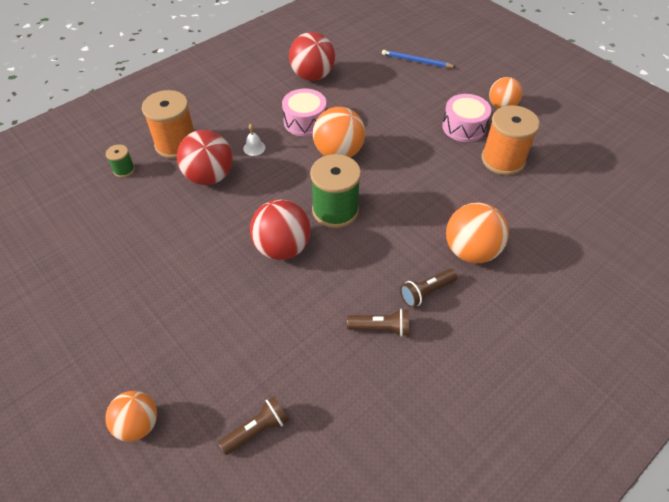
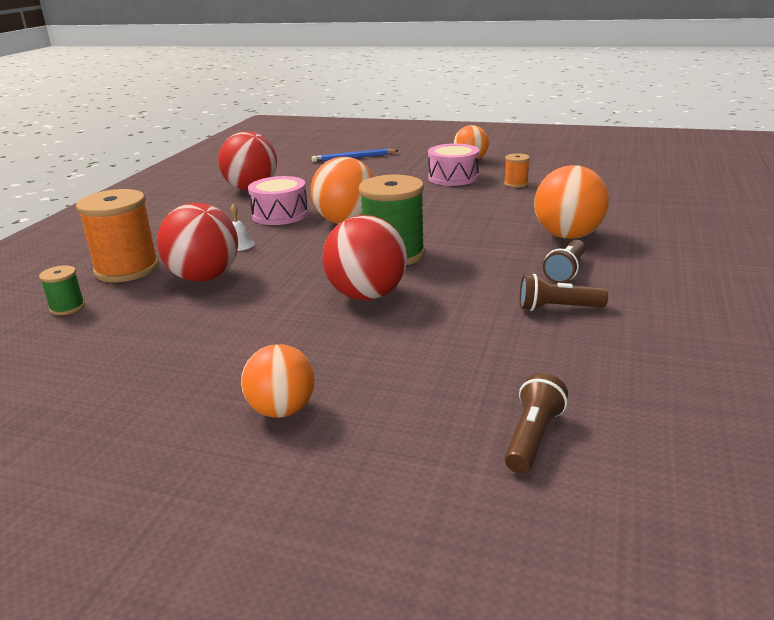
camera: 30 degrees left, 25 degrees down
(138, 424) = (359, 510): orange ball -> orange ball (282, 410)
(381, 328) = (557, 308): brown flashlight -> brown flashlight turned 150 degrees counterclockwise
(503, 160) = (516, 184): orange spool -> orange spool, size x0.48

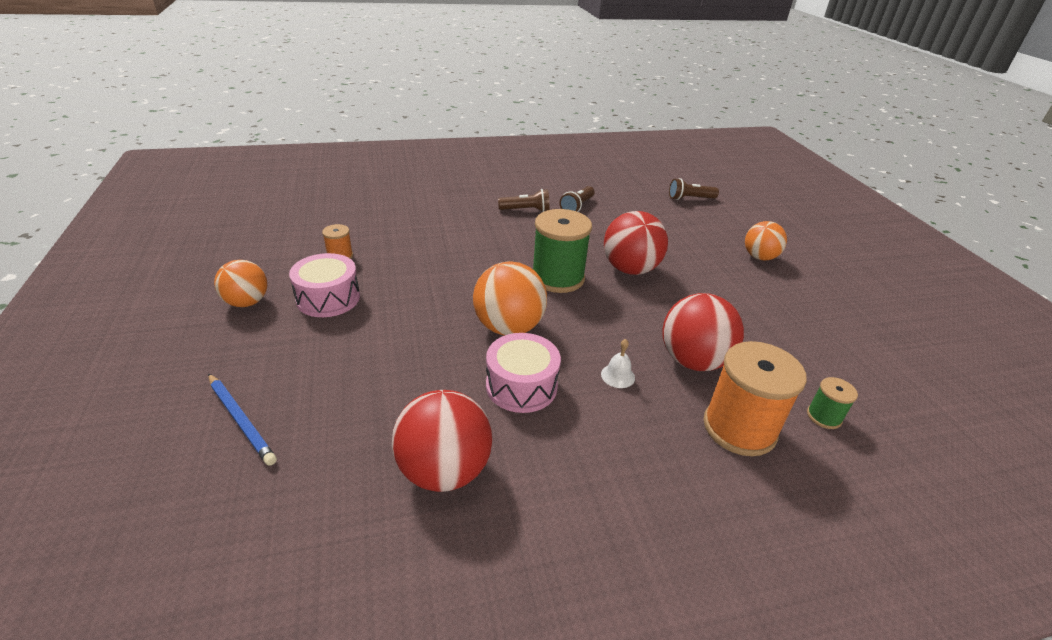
camera: 125 degrees left, 10 degrees up
(557, 308) = (577, 207): brown flashlight -> brown flashlight turned 60 degrees clockwise
(568, 236) = (464, 216): orange ball -> none

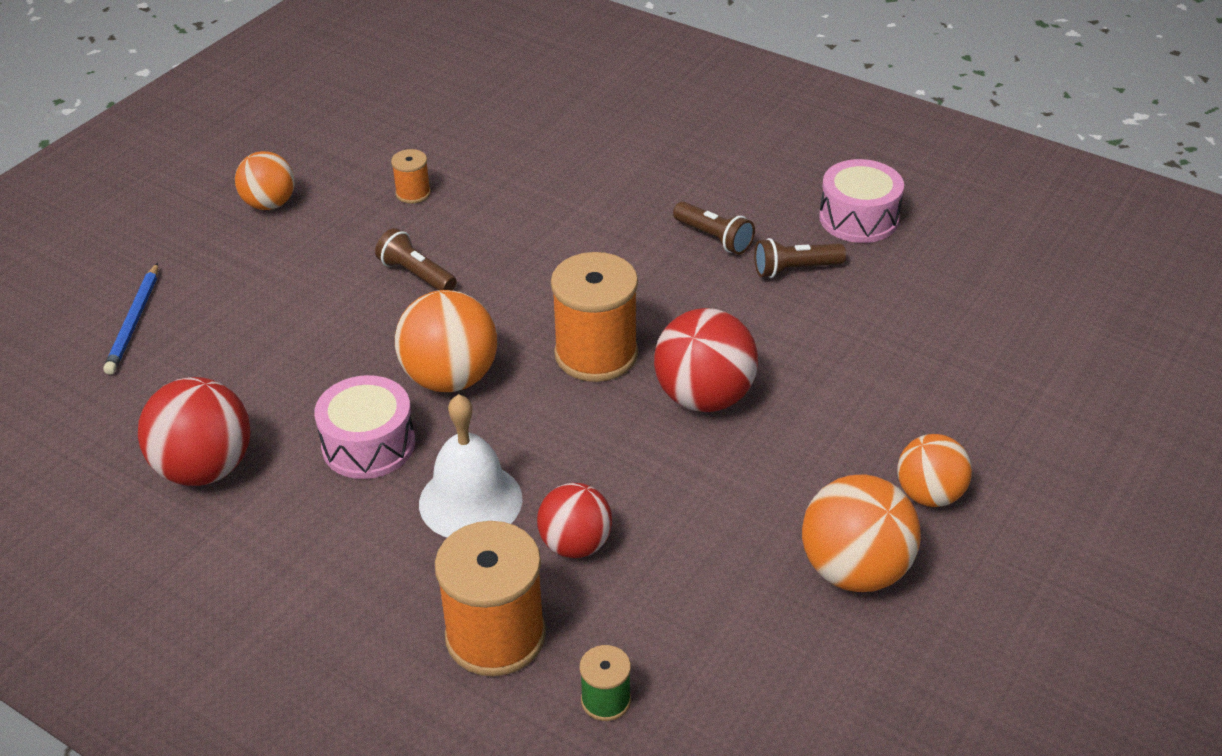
camera: 50 degrees right, 5 degrees up
(328, 298) = (338, 240): pink drum -> pink drum (858, 218)
(557, 278) = (596, 354): green spool -> orange spool
(618, 376) = (470, 501): white bell -> white bell, size x2.18
(690, 198) = (1006, 348): brown flashlight -> brown flashlight (416, 275)
(693, 361) = (575, 544): red ball -> red ball, size x0.66
(790, 297) = (855, 570): none -> orange ball

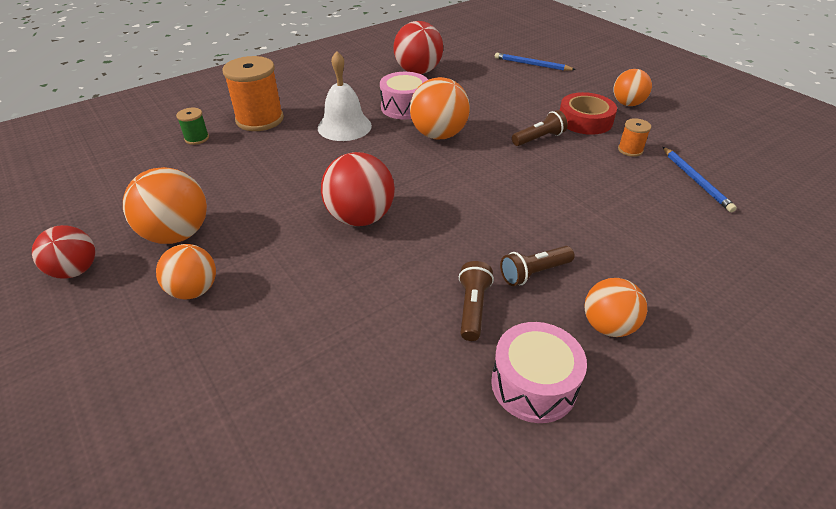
camera: 110 degrees right, 0 degrees up
(340, 238) = (585, 120): none -> red tape
(466, 142) = (696, 180): none -> blue pencil
(575, 544) = (289, 148): red ball -> red ball (75, 270)
(596, 354) = (428, 186): orange spool -> none
(757, 185) = (608, 326): none -> orange ball

